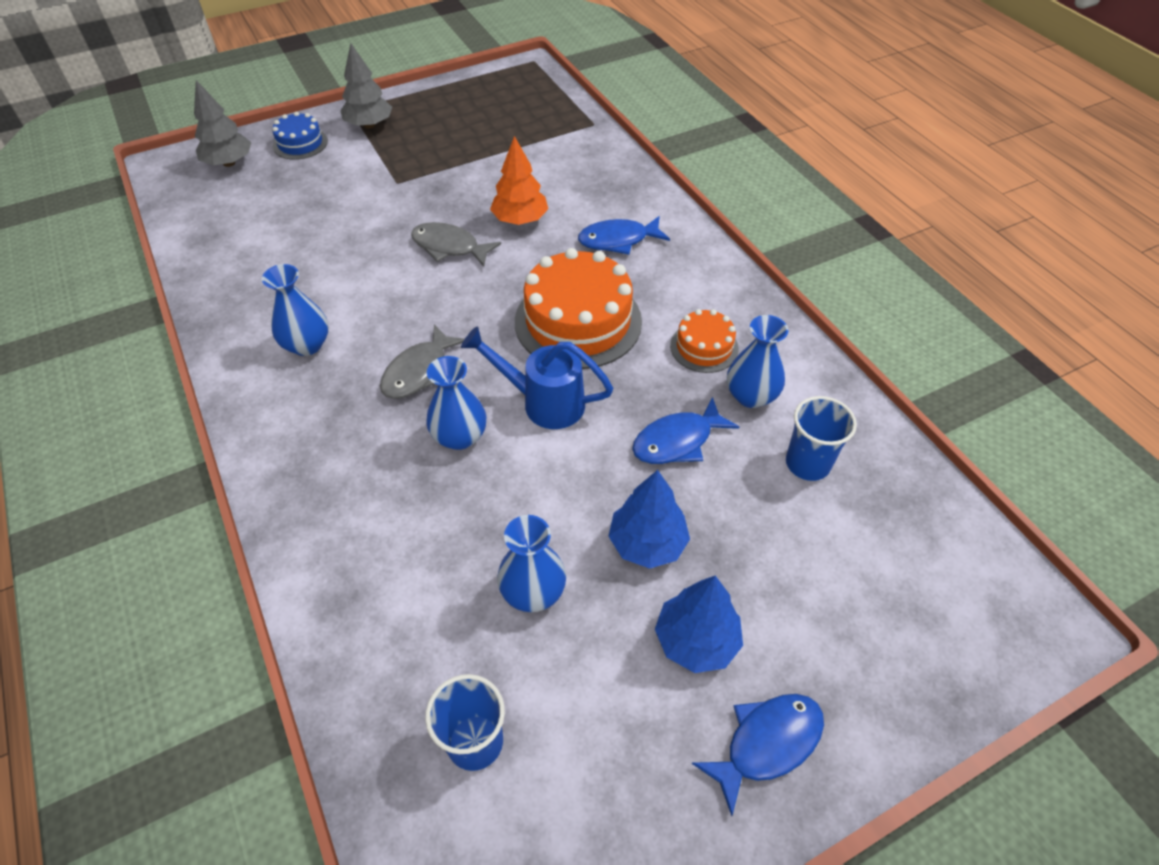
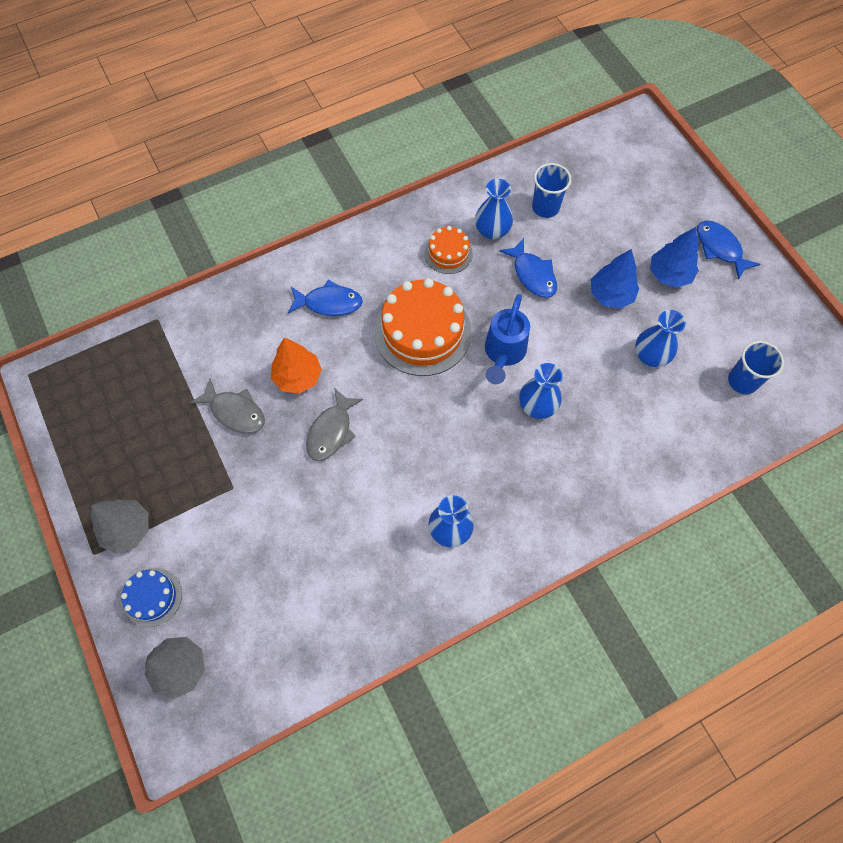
camera: 90 degrees left, 15 degrees up
(419, 371) = (477, 440): grey fish -> grey fish (235, 412)
(618, 240) = (329, 303): blue fish -> blue fish turned 75 degrees counterclockwise

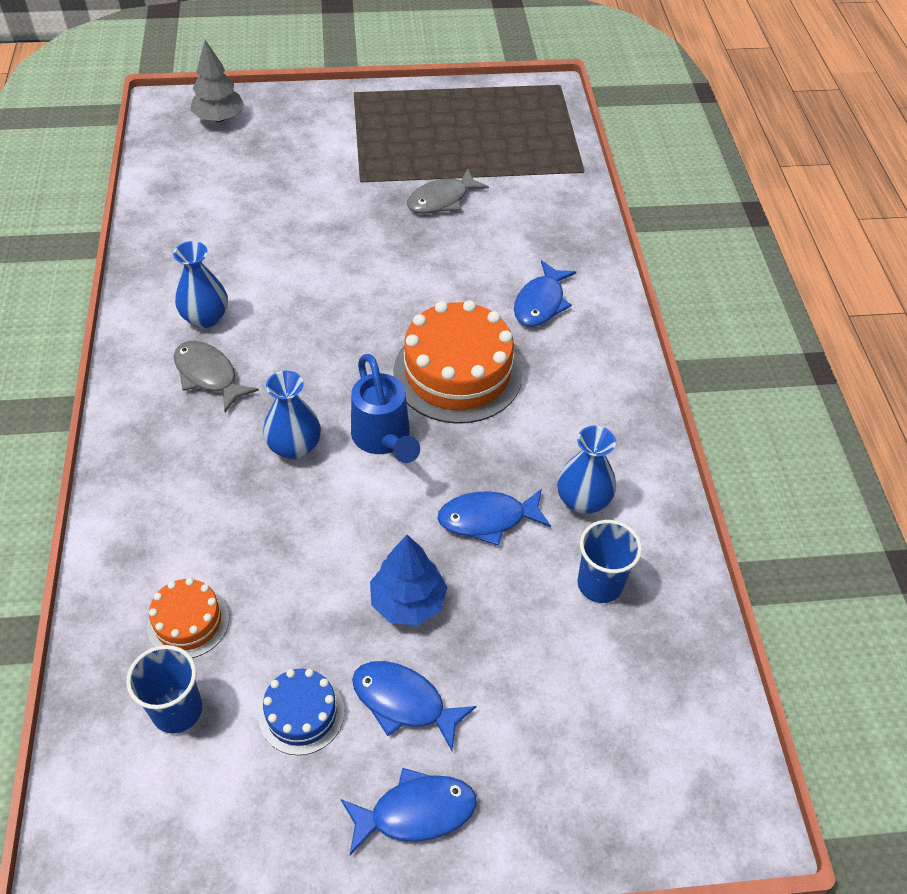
camera: 110 degrees right, 15 degrees down
(127, 529) = (363, 113): grey tree -> none
(152, 597) = (291, 115): blue cake -> blue cake (301, 713)
(298, 377) = (456, 253): orange tree -> none
(331, 431) = (376, 261): grey fish -> grey fish (208, 375)
(448, 253) = (564, 437): orange cake -> orange cake (188, 622)
(503, 354) = (384, 440): blue watering can -> blue watering can turned 150 degrees counterclockwise
(650, 355) = (287, 606): blue vase -> none
(669, 274) = (404, 702): blue tree -> blue fish

